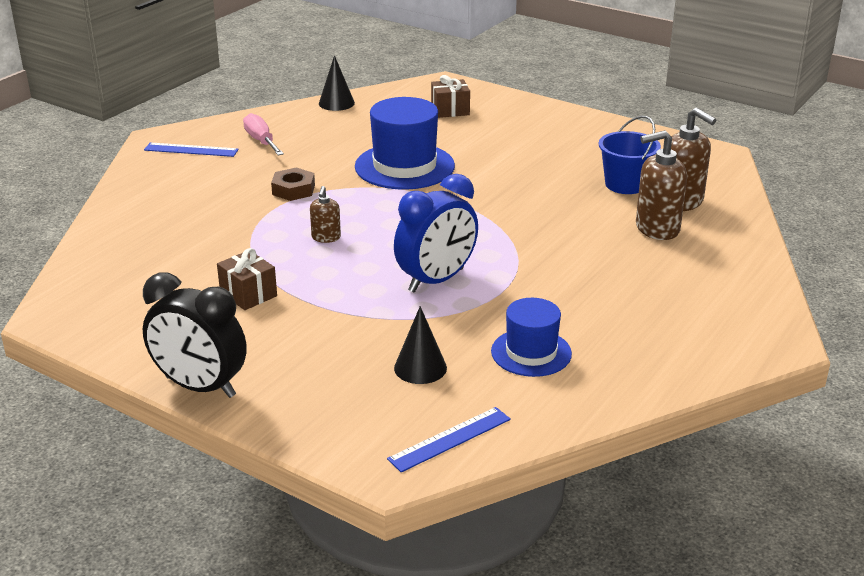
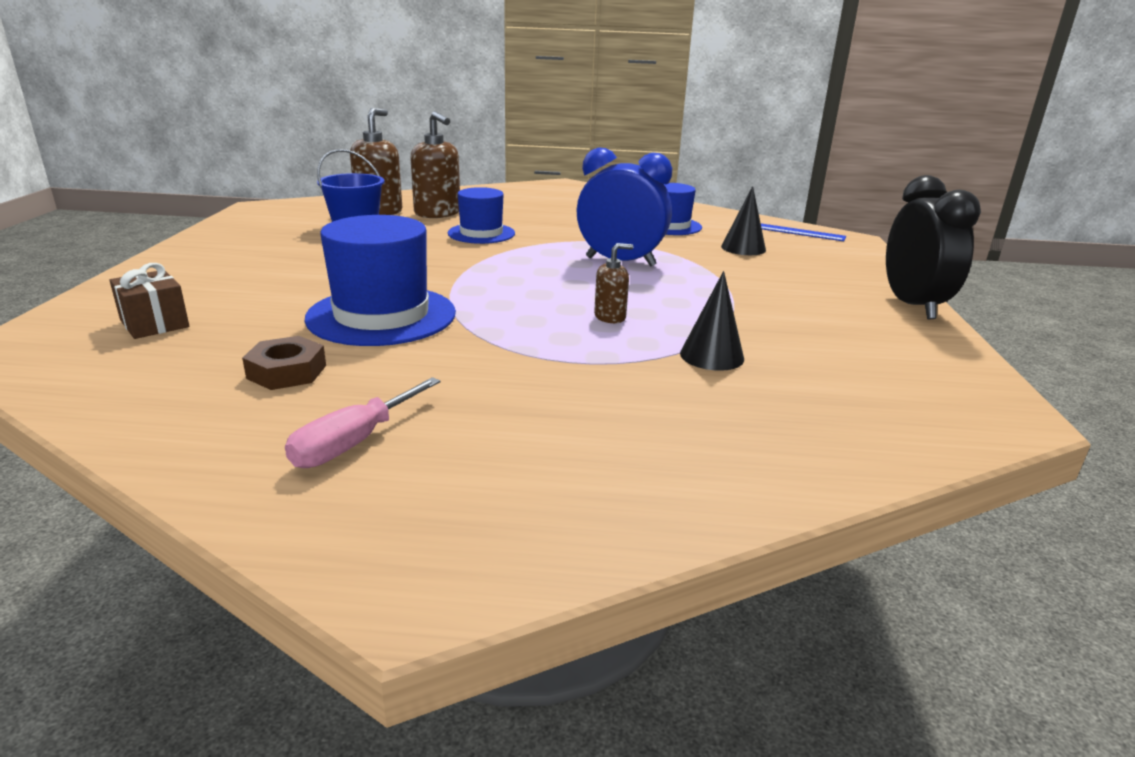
camera: 120 degrees left, 5 degrees down
(191, 150) = (444, 509): blue ruler -> none
(248, 294) = (768, 324): brown gift -> none
(293, 190) = (514, 364): brown nut -> brown nut (287, 372)
(336, 103) = (124, 420): black cone -> black cone (712, 356)
(570, 236) = (481, 233): none -> blue hat

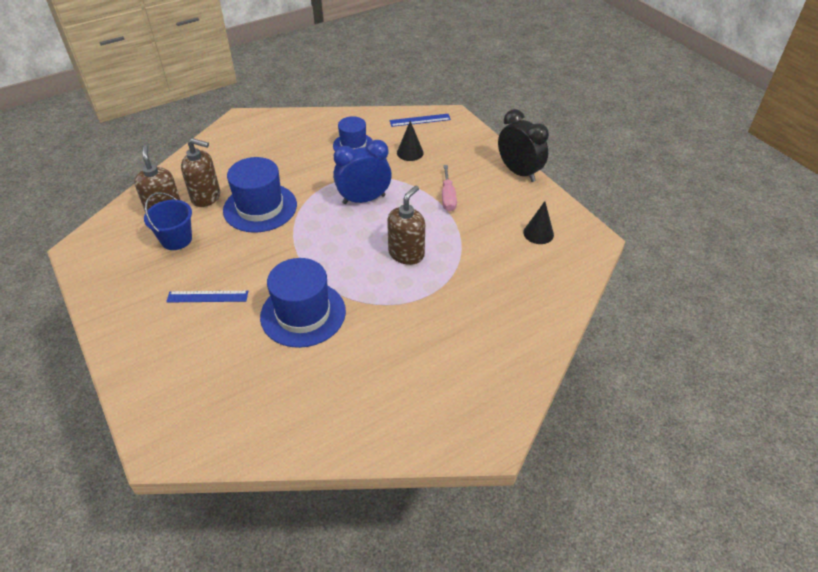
camera: 35 degrees left, 20 degrees up
(154, 324) = (199, 387): brown gift -> none
(287, 372) = (314, 378): brown nut -> none
(306, 268) = (207, 296): none -> blue ruler
(354, 443) = (396, 398): pink screwdriver -> pink screwdriver (448, 197)
(481, 233) = (260, 207): blue hat -> blue hat, size x1.61
(610, 317) = (406, 254): brown soap dispenser -> brown soap dispenser, size x1.84
(712, 356) = (472, 260): black cone -> black cone (538, 233)

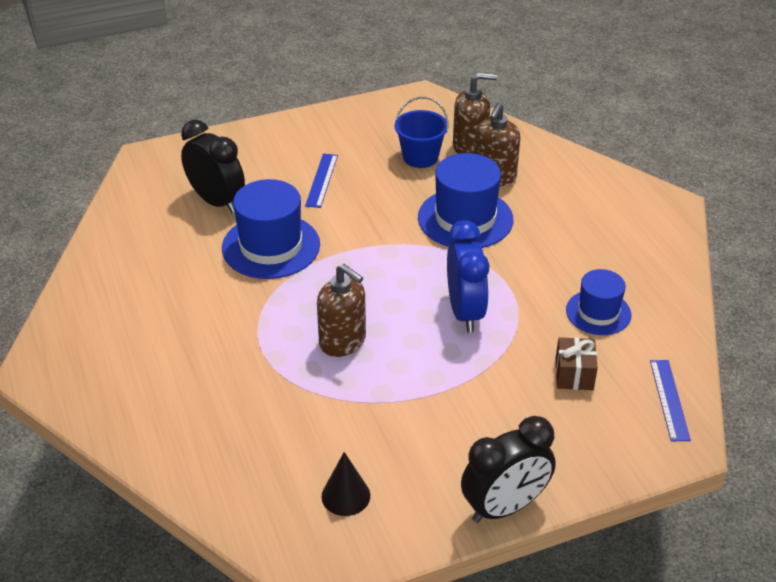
camera: 100 degrees right, 5 degrees down
(240, 366) = (217, 201): none -> black clock
(410, 152) = (574, 374): black cone -> brown gift
(448, 197) = (453, 402): pink screwdriver -> none

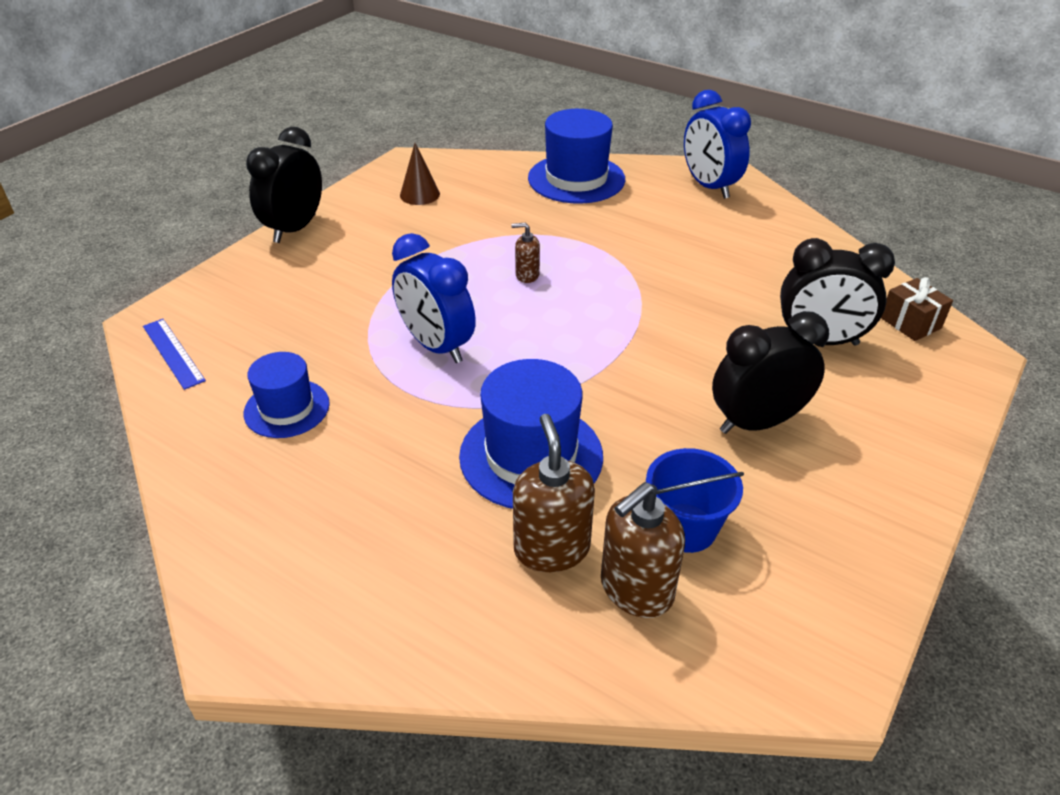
camera: 145 degrees right, 0 degrees up
(78, 359) = (709, 186): none -> blue clock
(271, 246) = (698, 322): blue hat -> blue hat (576, 179)
(321, 180) = (757, 422): blue ruler -> black clock
(343, 342) = (527, 275): brown soap dispenser -> brown soap dispenser, size x0.54
(345, 496) = (419, 194): black cone -> brown cone
(574, 374) = (284, 336): brown gift -> brown gift (910, 323)

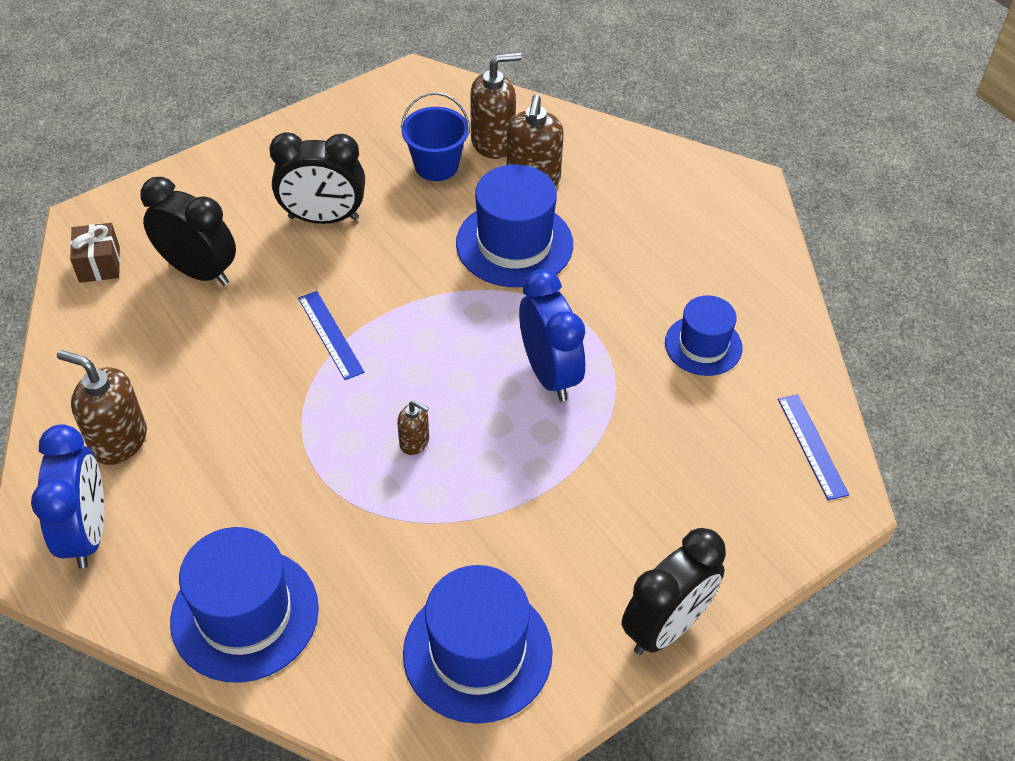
camera: 160 degrees left, 10 degrees up
(419, 194) = (477, 652): brown cone -> blue hat
(654, 325) = (330, 334): none -> blue ruler
(744, 227) = (118, 440): none -> brown soap dispenser

